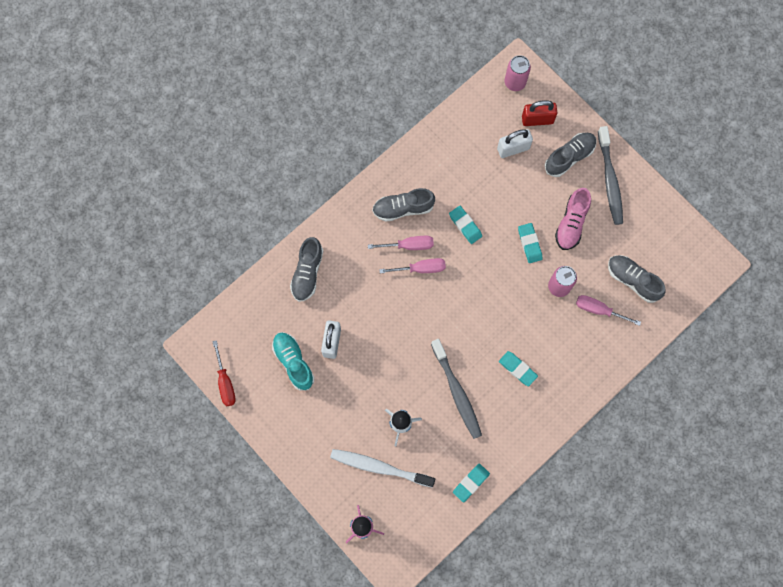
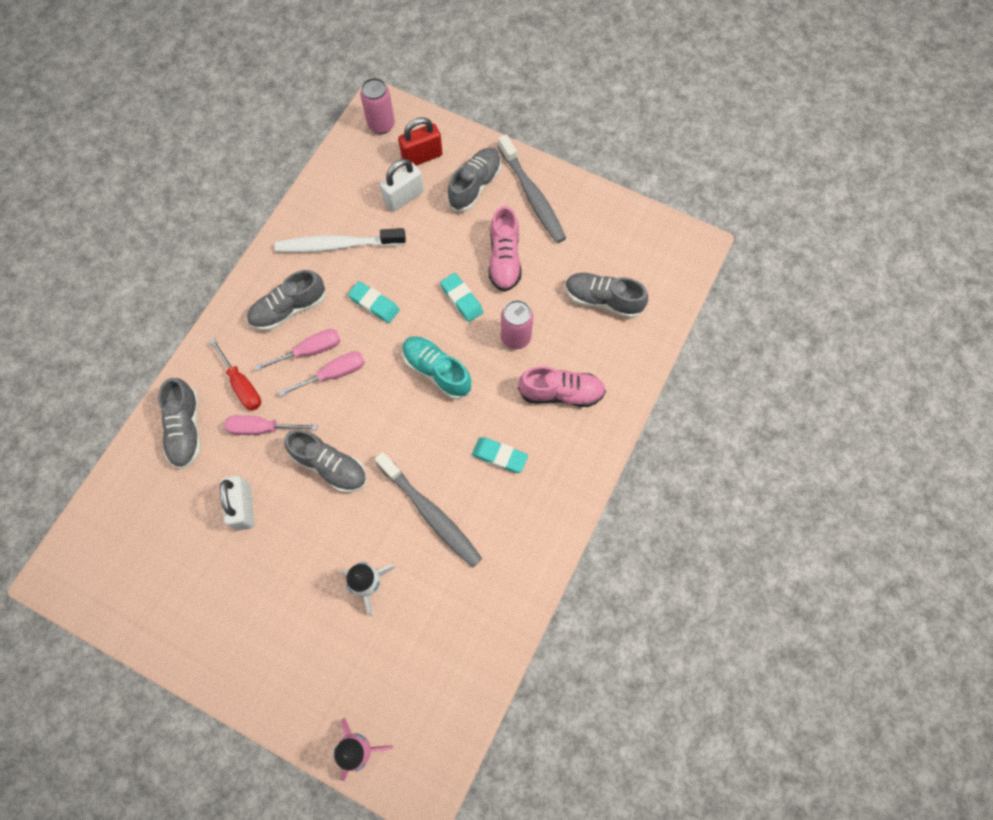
camera: 20 degrees left, 5 degrees down
(225, 382) = (109, 613): red screwdriver -> red screwdriver (241, 384)
(293, 362) = (198, 552): turquoise shoe -> turquoise shoe (437, 371)
(380, 467) = (359, 653): white toothbrush -> white toothbrush (338, 245)
(398, 334) = (330, 465): none -> grey shoe
(471, 483) = (489, 628): turquoise eraser -> none
(577, 339) = (561, 392): none -> pink shoe
(599, 310) = (575, 348): pink screwdriver -> pink screwdriver (262, 428)

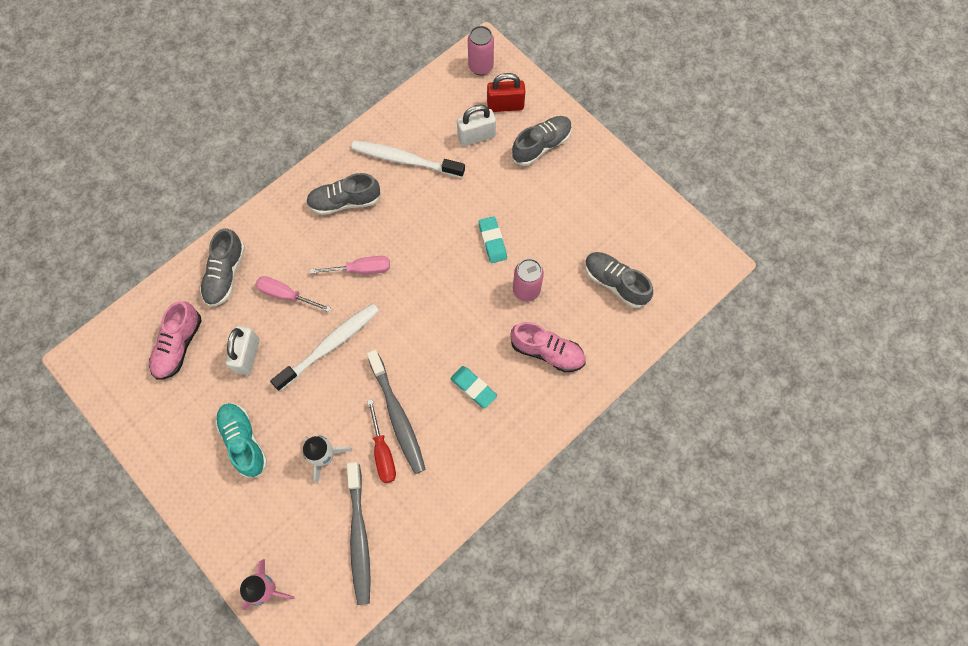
camera: 20 degrees right, 0 degrees up
(241, 384) = (283, 252): red screwdriver -> red screwdriver (383, 452)
(310, 351) = (349, 243): pink screwdriver -> none
(330, 465) = (329, 345): grey shoe -> white toothbrush
(374, 304) = (417, 221): turquoise eraser -> none
(437, 371) = (448, 296): turquoise shoe -> turquoise shoe (244, 441)
(504, 259) = (542, 218): pink shoe -> pink shoe (179, 346)
(532, 195) = (588, 170): grey toothbrush -> grey toothbrush (359, 536)

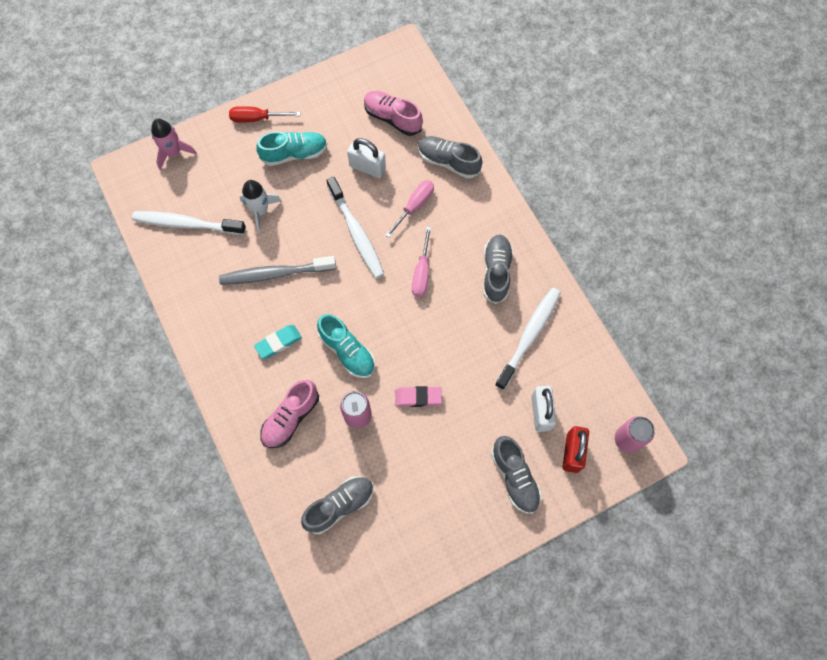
camera: 105 degrees right, 0 degrees up
(359, 536) = (187, 224): grey toothbrush -> white toothbrush
(383, 452) = (248, 255): red screwdriver -> red screwdriver (257, 118)
(464, 318) = (347, 351): none -> turquoise shoe
(492, 241) = (418, 397): turquoise eraser -> pink eraser

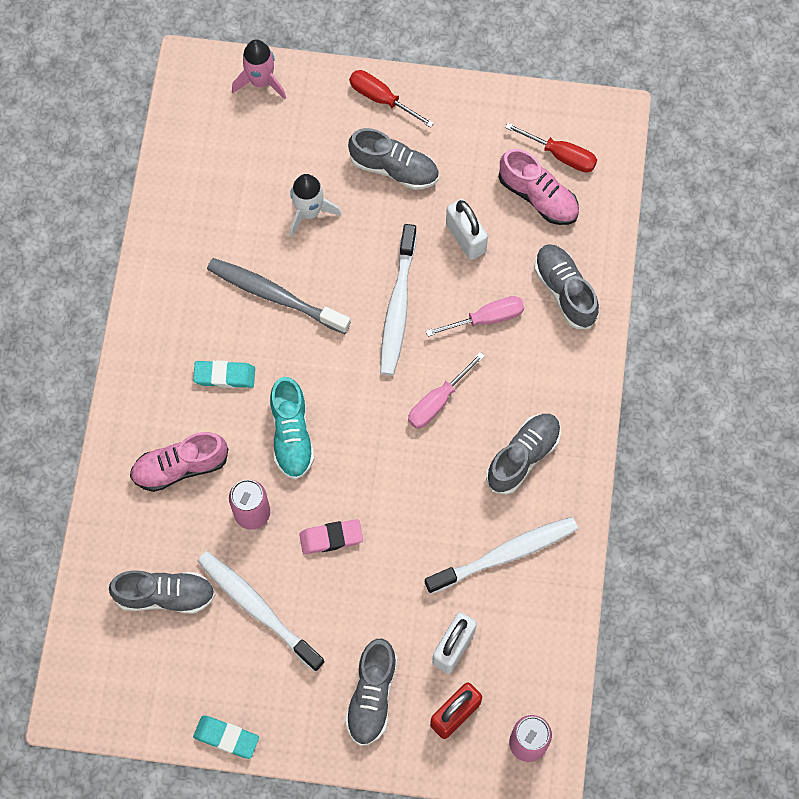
camera: 35 degrees right, 0 degrees up
(187, 224) = (219, 176): white toothbrush -> white toothbrush (258, 609)
(294, 154) = (394, 168): turquoise shoe -> grey shoe
(388, 87) = (560, 155): none -> red screwdriver
(392, 118) = (538, 196): pink shoe -> pink shoe turned 150 degrees clockwise
(418, 397) = (331, 538): pink eraser -> pink eraser turned 45 degrees counterclockwise
(444, 568) = (226, 737): none -> turquoise eraser

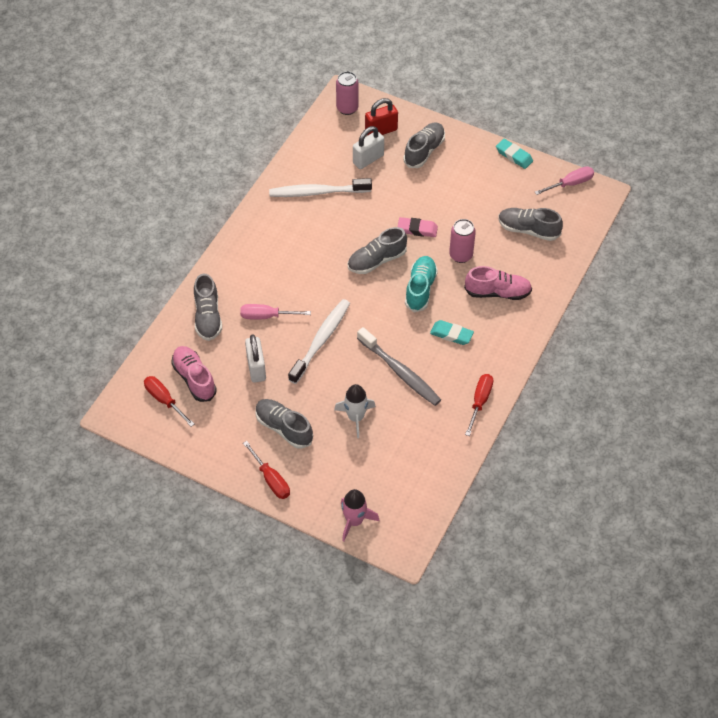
camera: 160 degrees left, 15 degrees down
(156, 287) = (480, 402): none -> red screwdriver
(258, 609) = (474, 208): white toothbrush -> none
(438, 401) = (320, 280): pink screwdriver -> pink screwdriver (570, 184)
(523, 456) = (282, 236): grey shoe -> grey shoe (377, 260)

